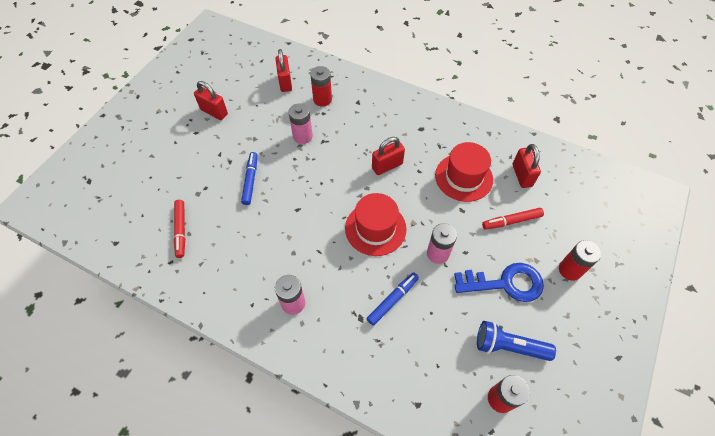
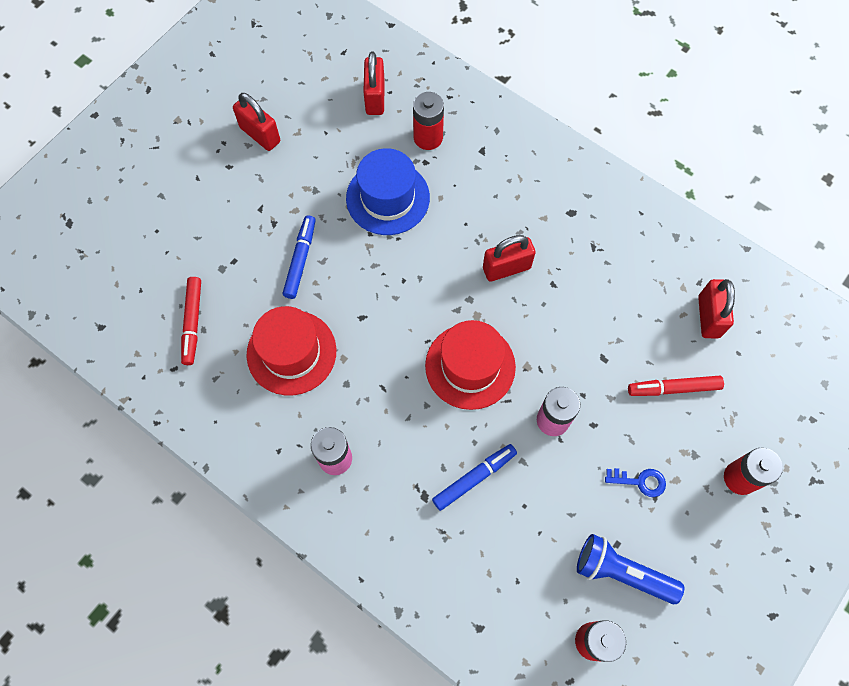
camera: 10 degrees right, 10 degrees up
(302, 136) = (388, 198): pink battery -> blue hat
(463, 177) = (618, 305): red hat -> red hat (291, 352)
(505, 283) = (640, 481): blue key -> blue key, size x0.47

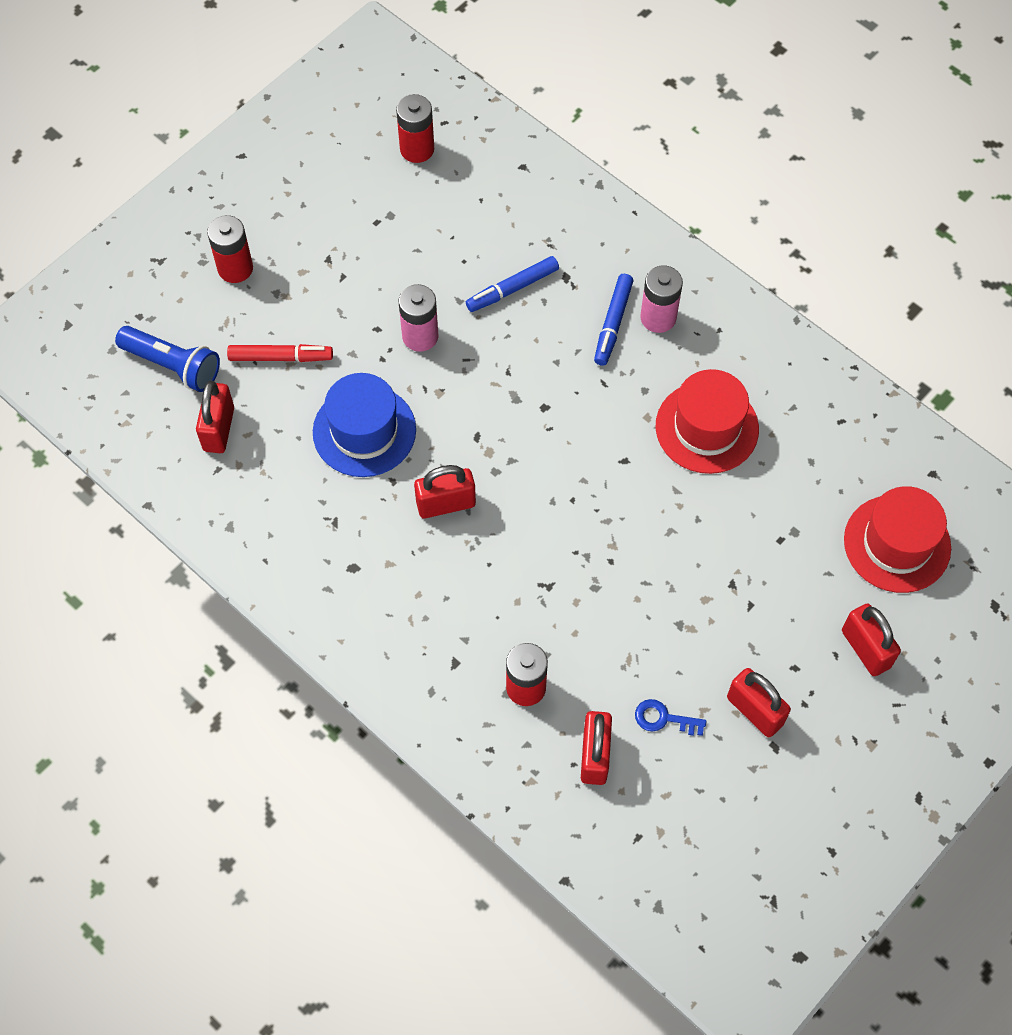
camera: 175 degrees left, 5 degrees down
(174, 183) = (865, 649): none -> red padlock
(193, 322) = (824, 470): red marker -> none
(300, 260) = (698, 533): blue marker -> blue marker (613, 323)
(388, 198) = (585, 606): blue hat -> blue hat (364, 431)
(470, 366) = (503, 397): red hat -> red hat (897, 544)
(622, 573) = (377, 198): blue flashlight -> blue flashlight (173, 365)
(640, 481) = (340, 273): blue key -> blue key (664, 719)

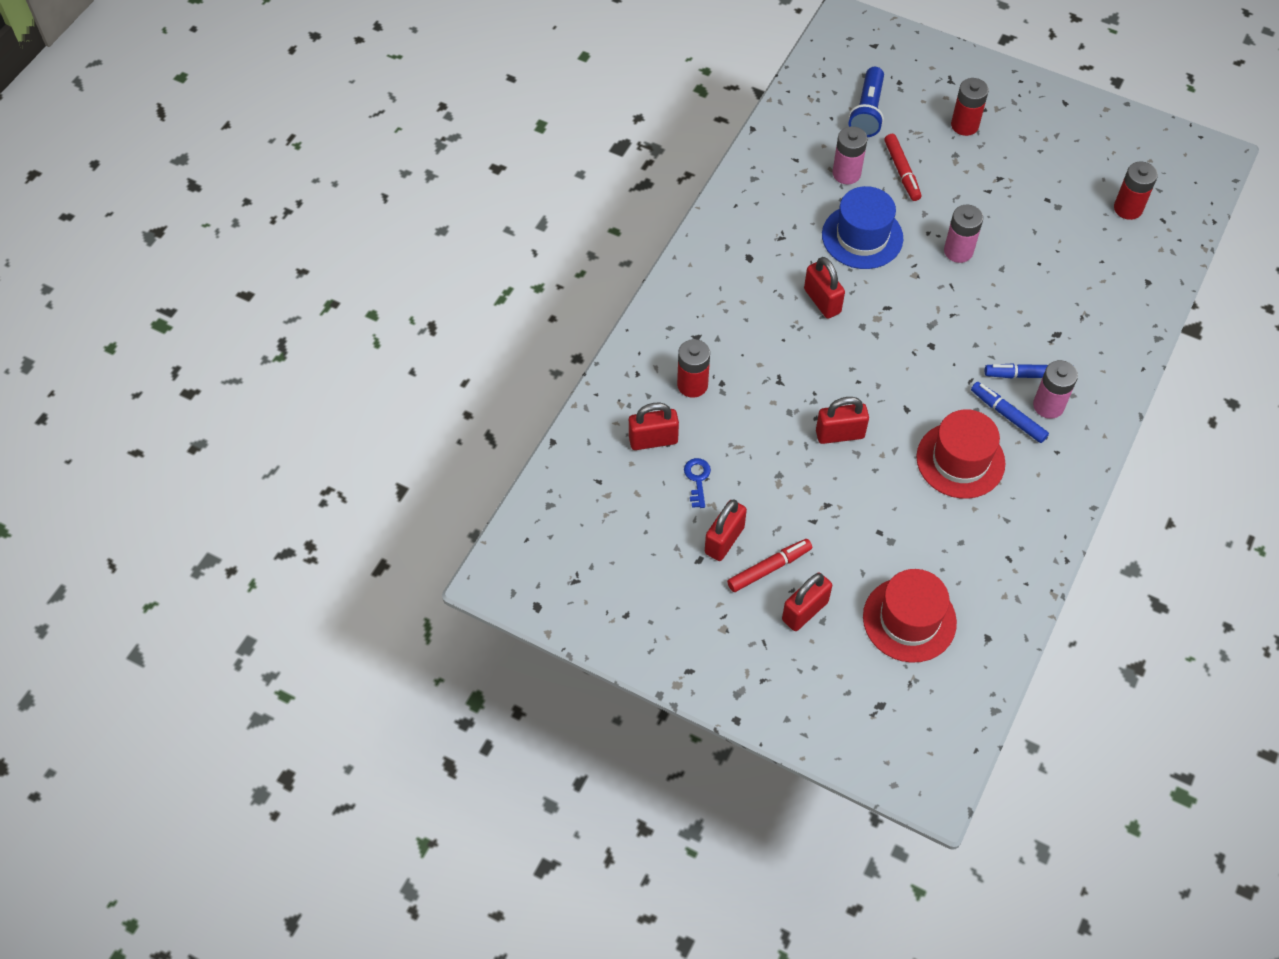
camera: 75 degrees right, 5 degrees down
(219, 429) = (827, 151): red padlock -> red padlock (840, 434)
(261, 419) = (846, 173): none -> pink battery
(513, 288) = (1029, 301): blue marker -> blue marker (1008, 416)
(803, 672) = (768, 568): none -> red marker

